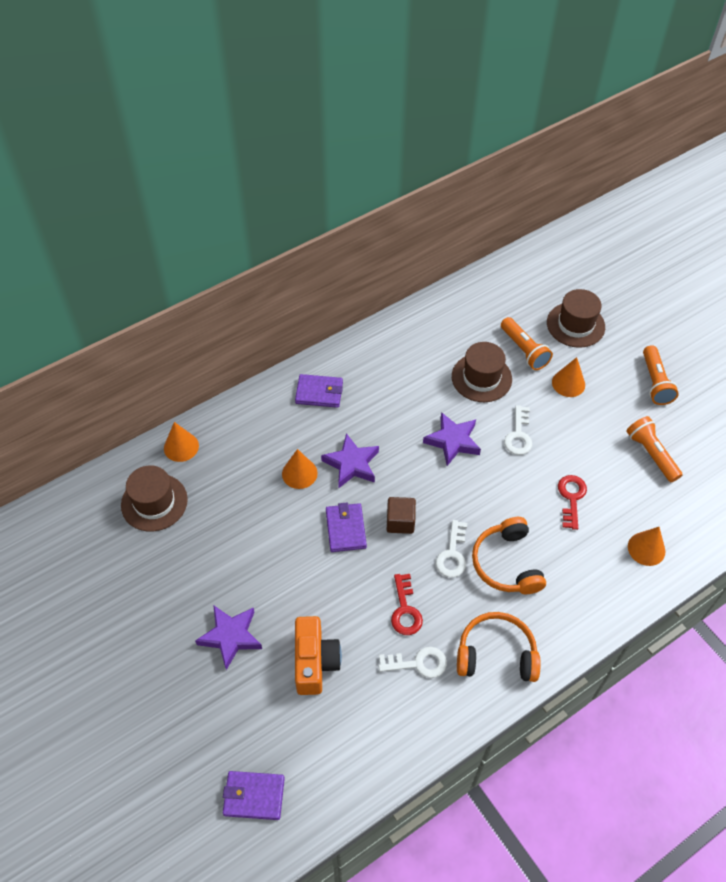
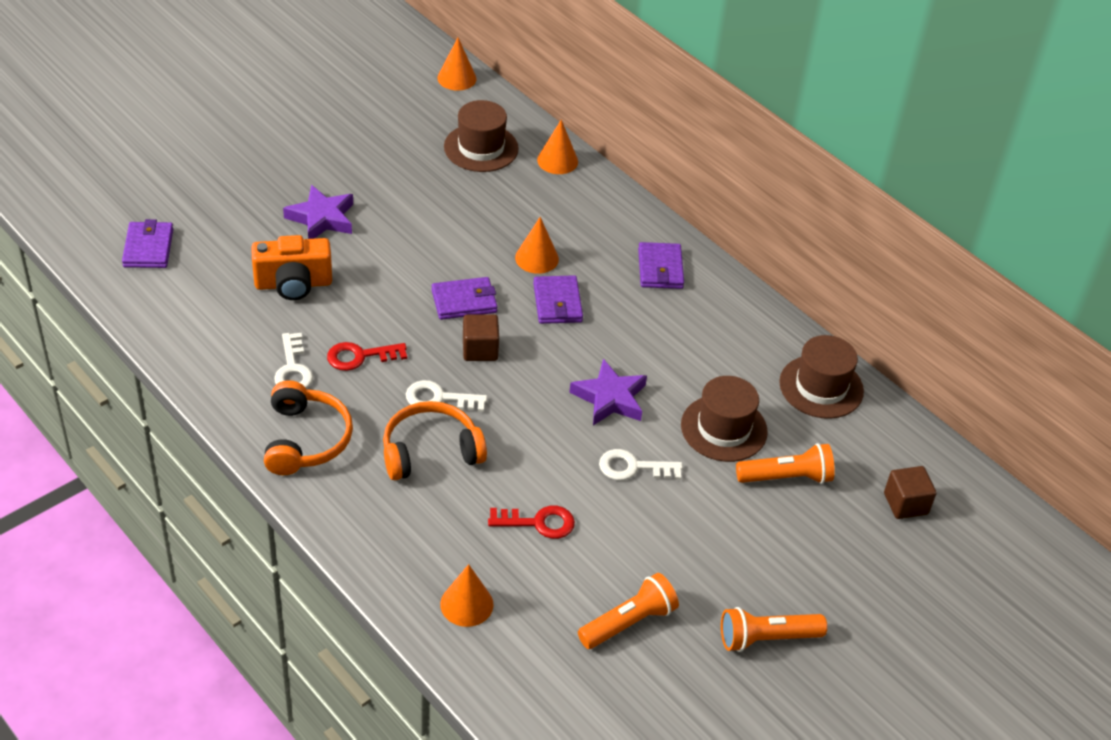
camera: 80 degrees right, 10 degrees down
(351, 464) = (557, 303): purple star -> purple wallet
(524, 350) = (786, 477): orange flashlight -> orange flashlight turned 150 degrees counterclockwise
(543, 294) = (905, 504): none -> brown cube
(568, 383) = (738, 527): orange cone -> orange cone (456, 78)
(575, 325) = (855, 541): brown hat -> brown hat (821, 387)

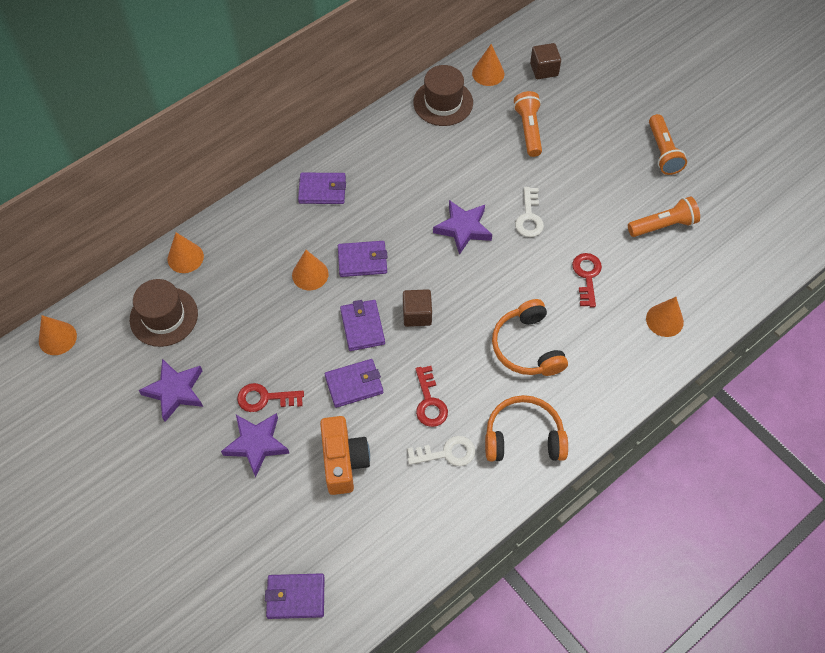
camera: 85 degrees left, 15 degrees up
(376, 224) = (265, 398): none -> red key
(388, 293) = (354, 384): none -> purple wallet
(389, 159) = (175, 391): none -> purple star
(439, 398) = (472, 342): white key -> none
(629, 622) = (663, 225): orange flashlight -> orange flashlight turned 105 degrees clockwise
(724, 428) = (487, 161): brown hat -> none
(885, 438) = (488, 73): none -> orange cone

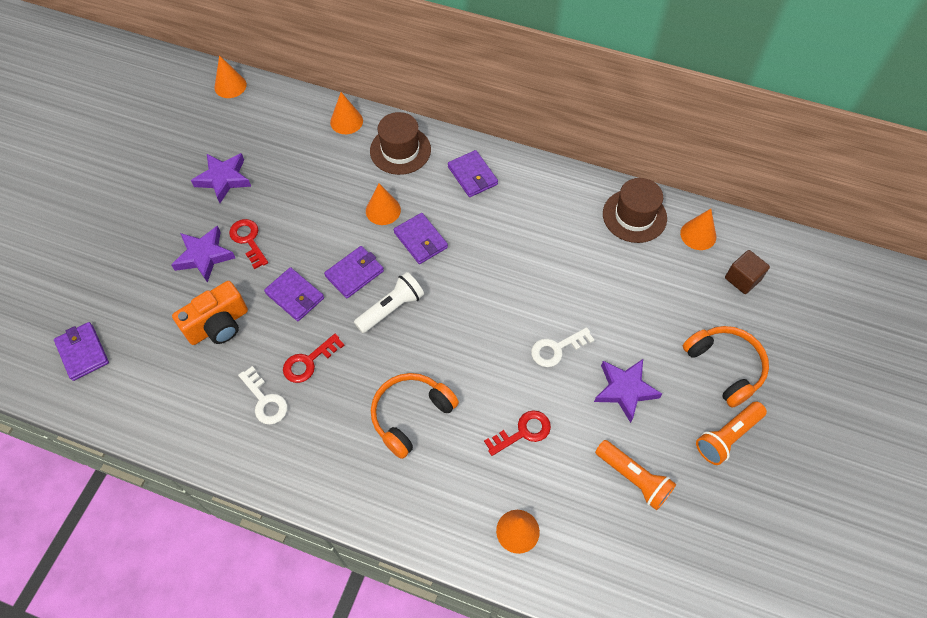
camera: 60 degrees right, 0 degrees up
(164, 316) = (285, 137): brown hat -> brown hat (400, 150)
(417, 314) = (391, 308): brown cube -> white flashlight
(463, 229) = (505, 300): purple star -> purple star (625, 390)
(523, 437) = (313, 457): orange headphones -> orange headphones (725, 367)
(528, 129) = (658, 300): orange flashlight -> none

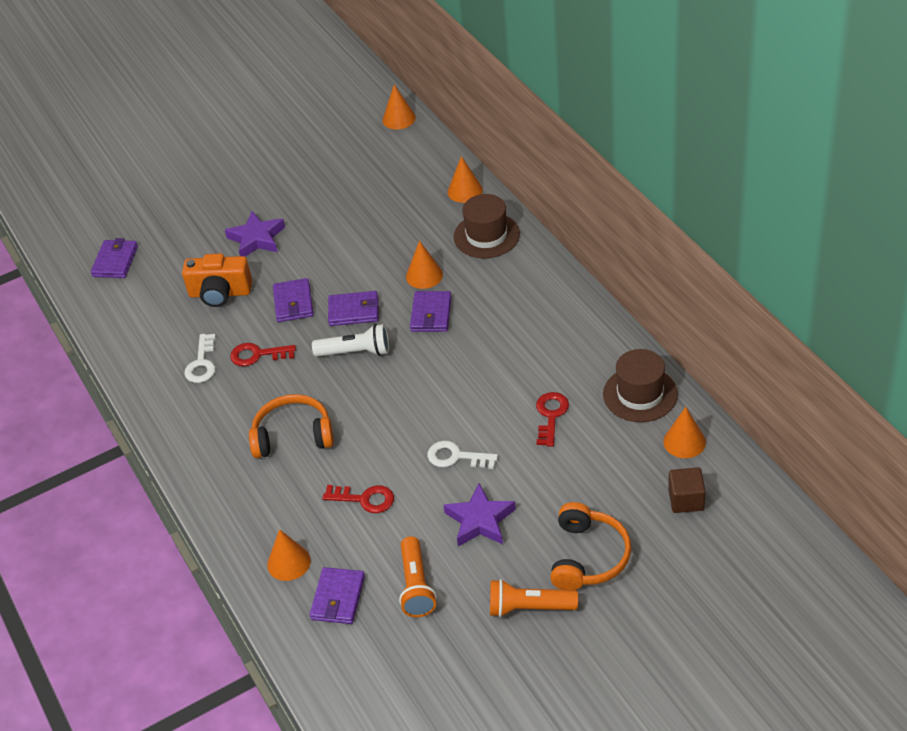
camera: 45 degrees right, 15 degrees down
(223, 179) = (324, 189): purple star -> none
(248, 240) = (299, 244): red key -> red key (551, 415)
(472, 175) = (527, 286): purple wallet -> purple wallet (338, 598)

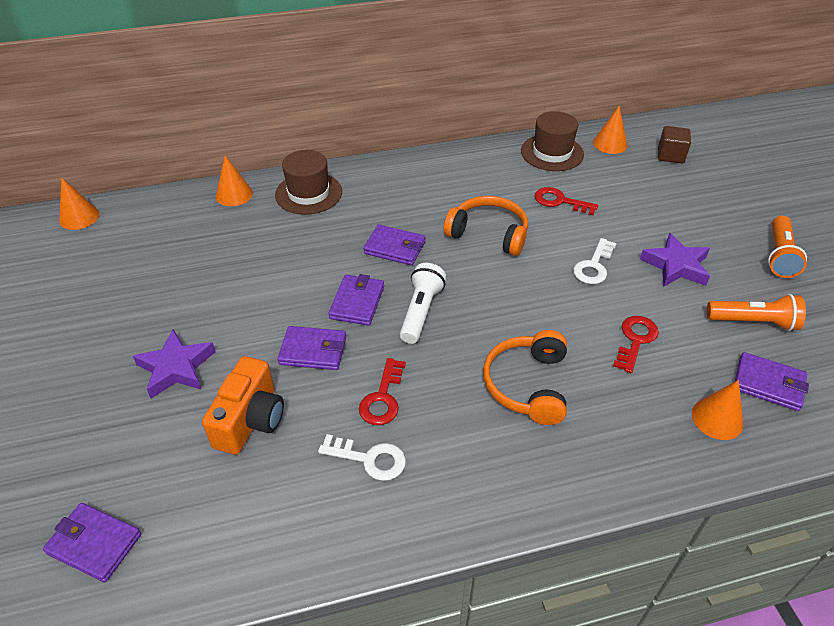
camera: 80 degrees left, 0 degrees up
(424, 275) = (336, 242): orange cone -> none
(588, 557) = (724, 213): orange headphones -> orange headphones (488, 233)

